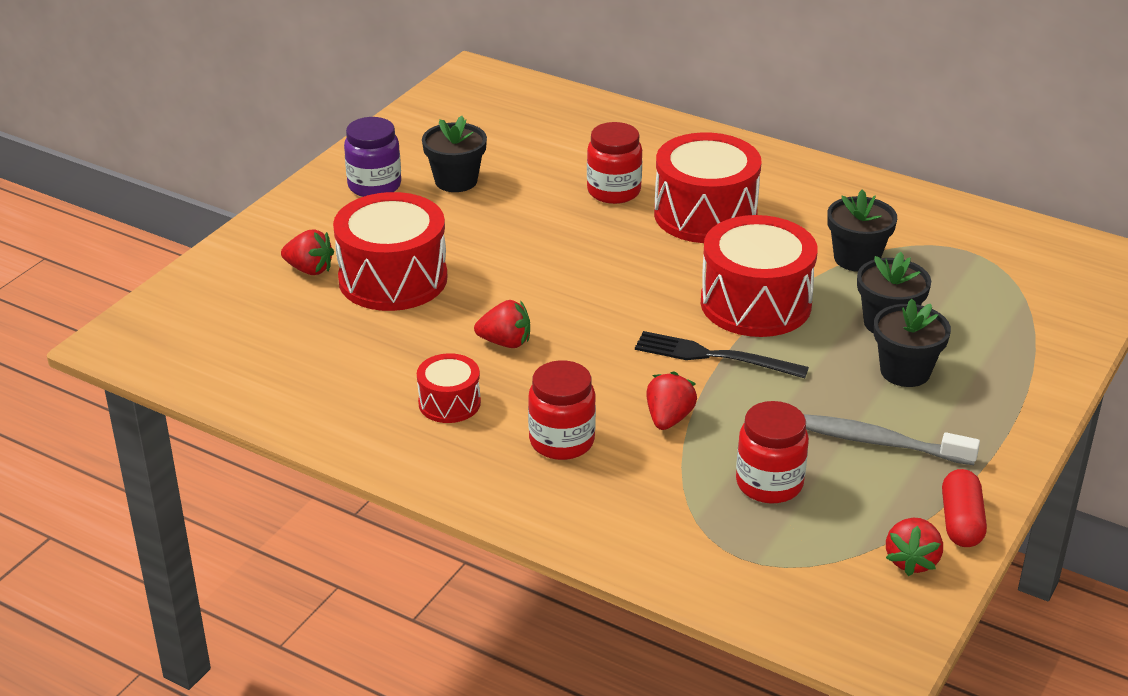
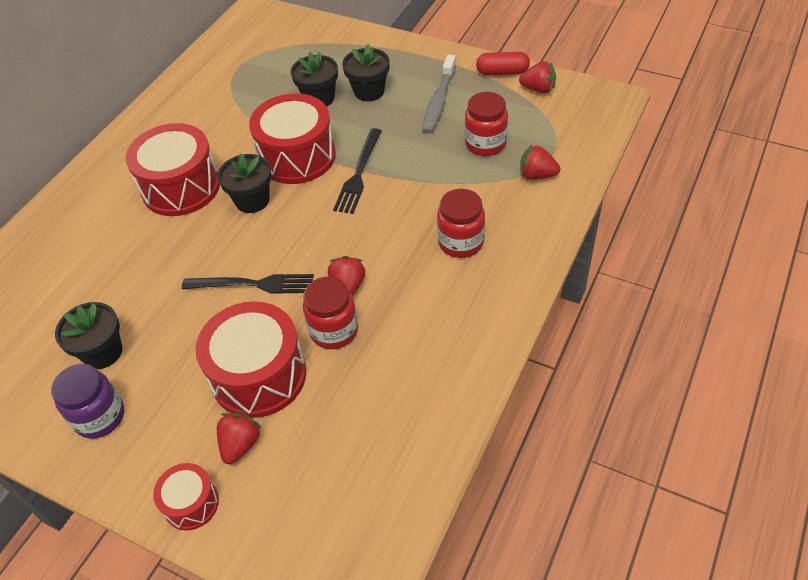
camera: 90 degrees left, 15 degrees up
(449, 403) = (426, 311): red drum -> red drum (191, 503)
(527, 272) = (253, 284): none -> black fork
(614, 191) = (139, 242): red jar -> red jar (334, 331)
(669, 419) = (429, 191): red strawberry -> red strawberry (537, 175)
(856, 258) = (245, 112): black flower pot -> black flower pot (252, 200)

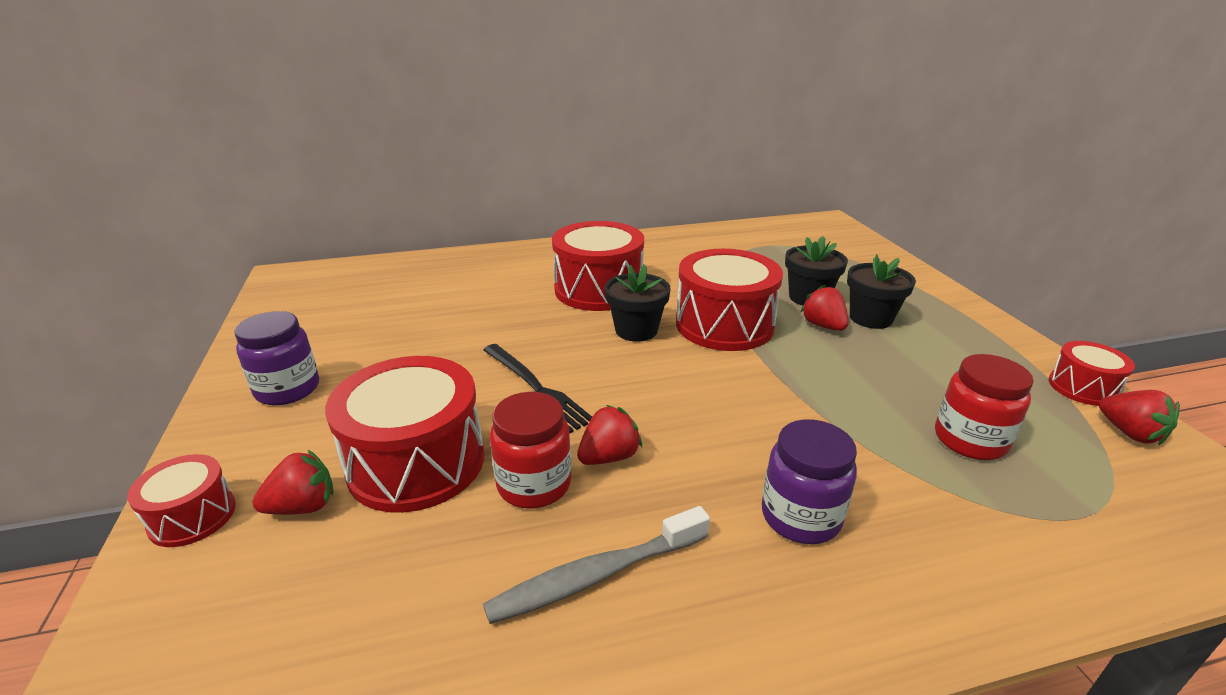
camera: 45 degrees right, 20 degrees down
(102, 352) = (369, 350): black flower pot -> none
(358, 173) = (766, 372): black fork -> none
(439, 101) = (949, 367): grey toothbrush -> grey toothbrush (595, 576)
(461, 242) = (800, 517): red jar -> purple jar
(502, 72) = (1082, 388): red capsule -> red drum
(537, 175) = (1019, 524): red strawberry -> red strawberry (823, 326)

